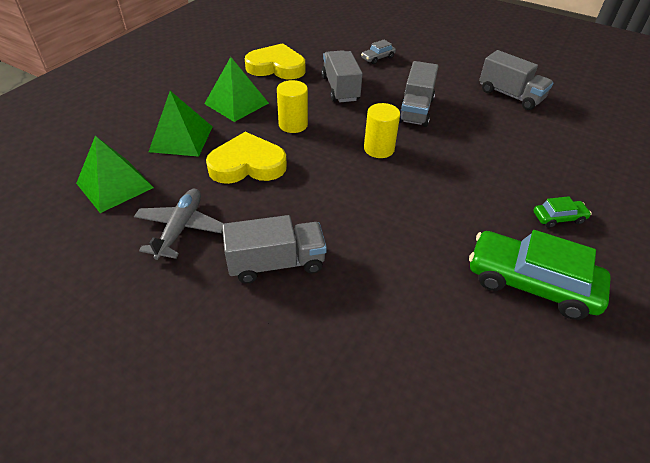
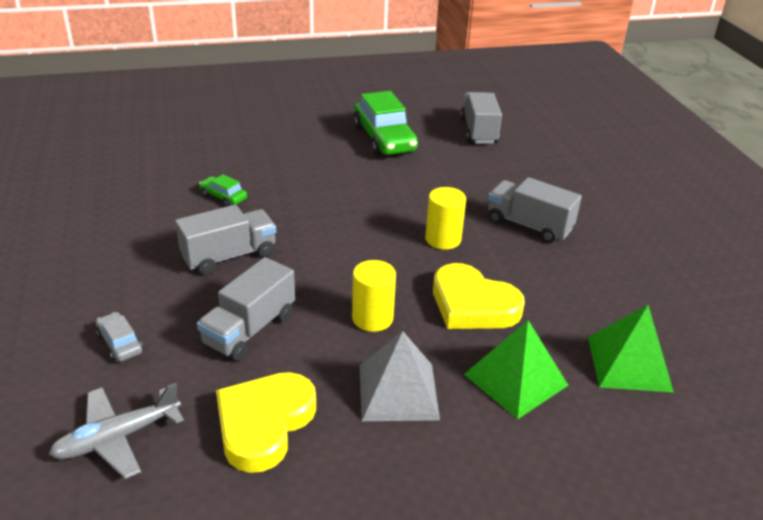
camera: 135 degrees left, 10 degrees down
(180, 228) = (585, 286): grey plane -> grey plane (117, 438)
(236, 103) = (398, 391): green pyramid -> grey pyramid
(276, 67) = (264, 424): yellow heart -> yellow heart turned 60 degrees clockwise
(377, 58) = (120, 343): grey car -> grey car turned 135 degrees counterclockwise
(379, 149) = (332, 246): yellow cylinder -> yellow cylinder (443, 239)
(510, 95) = (118, 213): grey truck -> grey truck (478, 131)
(558, 218) = (302, 145): green car -> green car (223, 197)

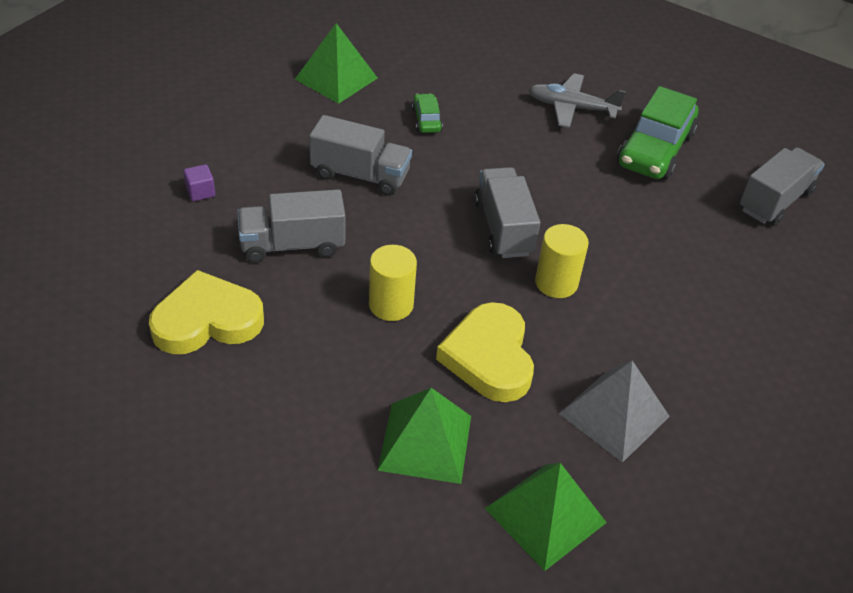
camera: 45 degrees right, 10 degrees up
(116, 207) = (336, 78): none -> green pyramid
(117, 438) = (116, 258): grey plane -> grey plane (571, 108)
(120, 343) = (200, 192): grey car -> purple cube
(398, 391) = (323, 374): grey pyramid -> grey pyramid (614, 415)
(529, 225) = (664, 329): grey truck -> grey truck (503, 228)

